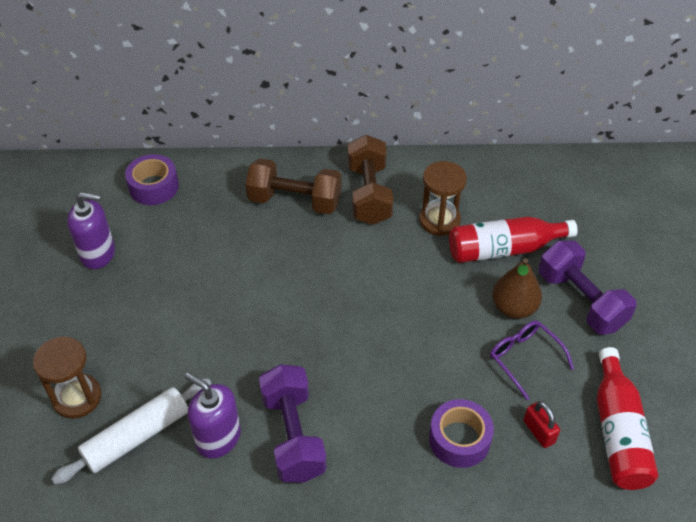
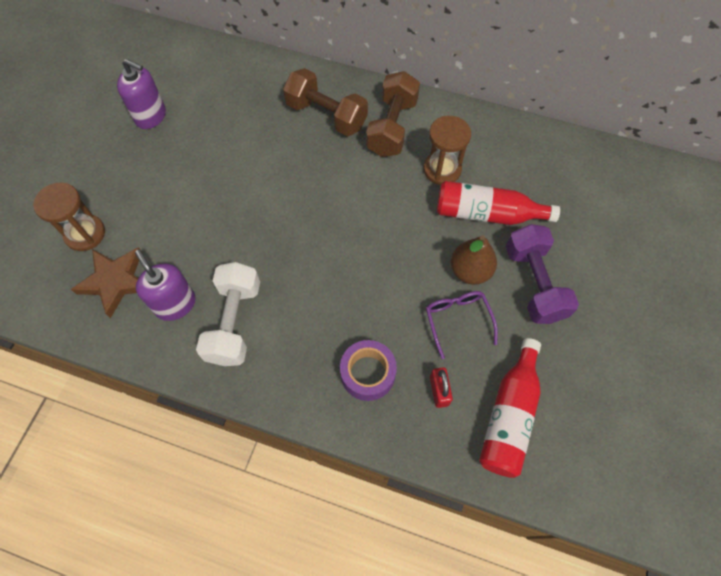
camera: 20 degrees right, 15 degrees up
(137, 436) = (115, 281): white rolling pin -> brown star
(154, 187) = (218, 70): purple tape -> none
(293, 435) = (234, 322): purple dumbbell -> white dumbbell

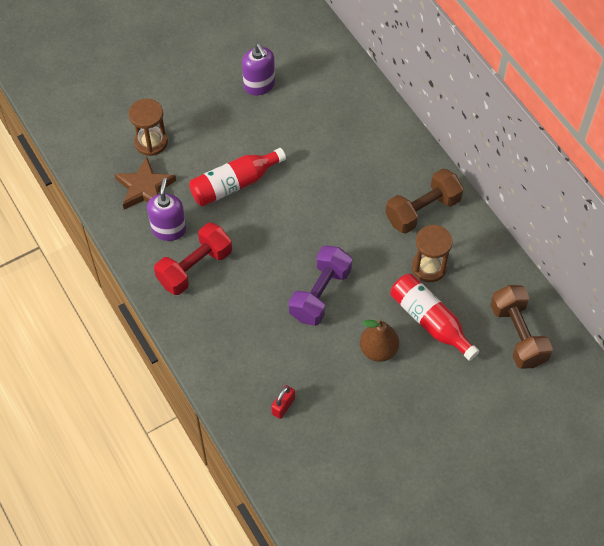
camera: 40 degrees right, 5 degrees down
(234, 322) = (195, 268): white dumbbell -> red dumbbell
(326, 115) = (383, 168): brown dumbbell -> brown dumbbell (518, 335)
(367, 373) = (248, 361): purple tape -> none
(458, 321) = (337, 375): purple glasses -> none
(509, 415) = (313, 455): red bottle -> red bottle (234, 184)
(534, 283) = (415, 391): purple dumbbell -> purple dumbbell (320, 294)

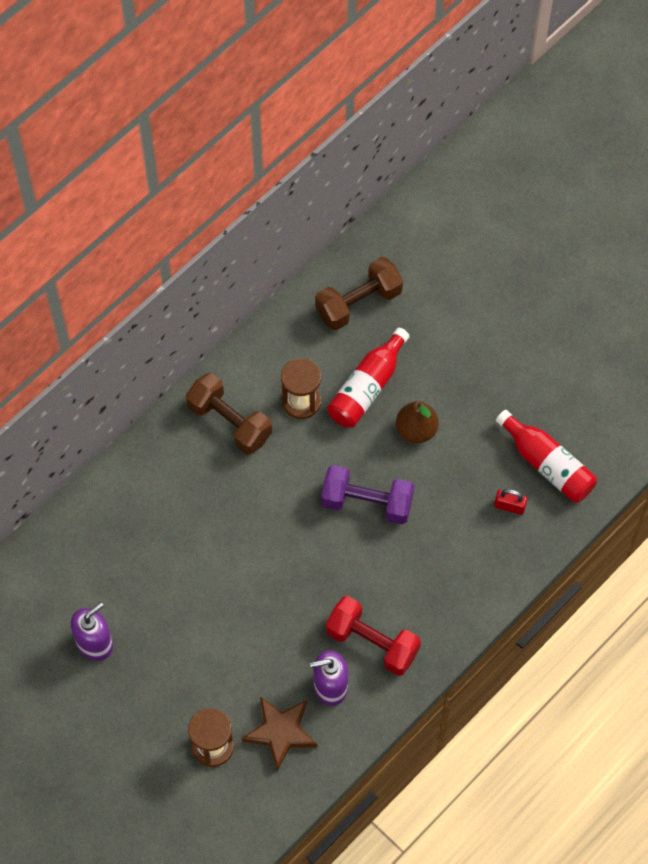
camera: 105 degrees left, 5 degrees up
(234, 184) = (248, 632): red bottle -> red bottle (547, 464)

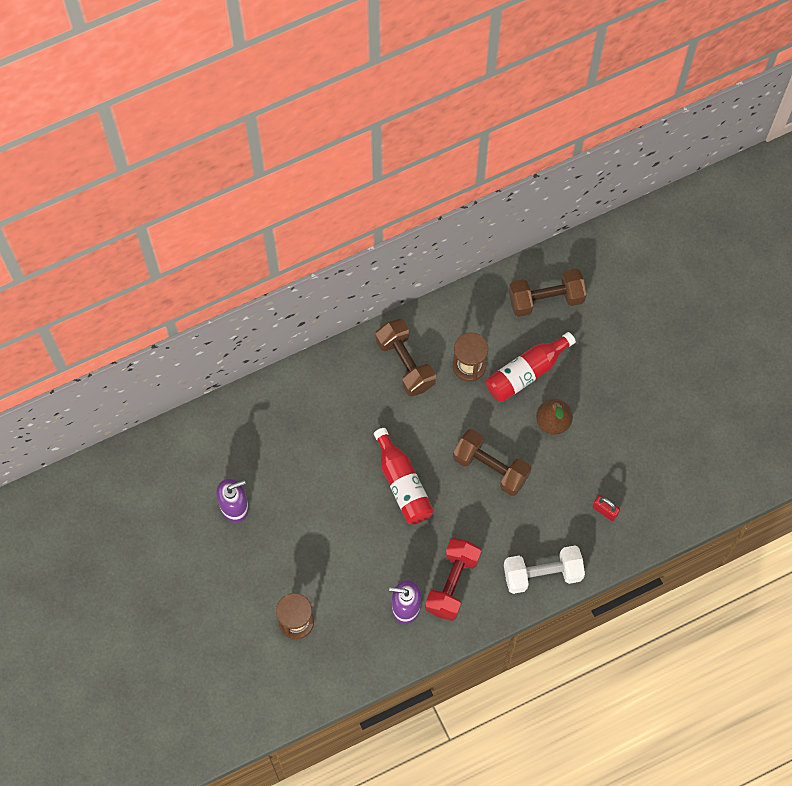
camera: 20 degrees right, 5 degrees up
(281, 732) = (353, 630): brown star -> none
(367, 502) = (491, 467): purple dumbbell -> brown dumbbell
(372, 642) = (452, 583): red dumbbell -> red dumbbell turned 60 degrees clockwise
(467, 597) = (542, 574): none -> white dumbbell
(547, 464) = (649, 486): red bottle -> red bottle (403, 484)

